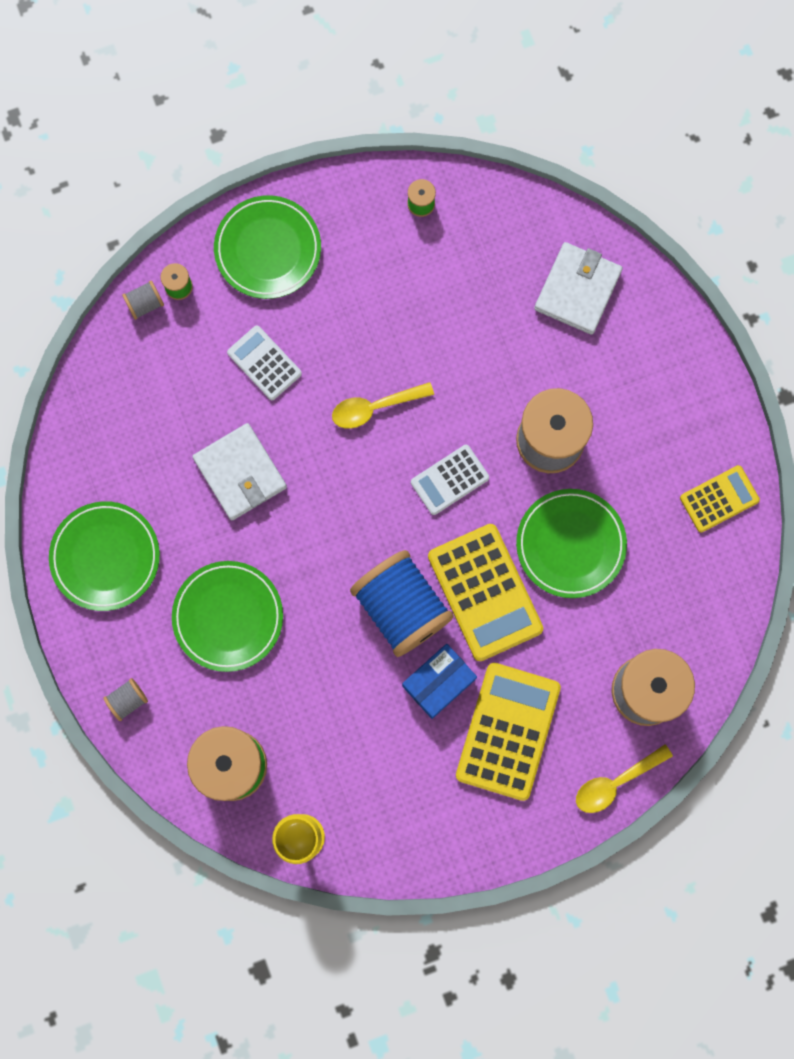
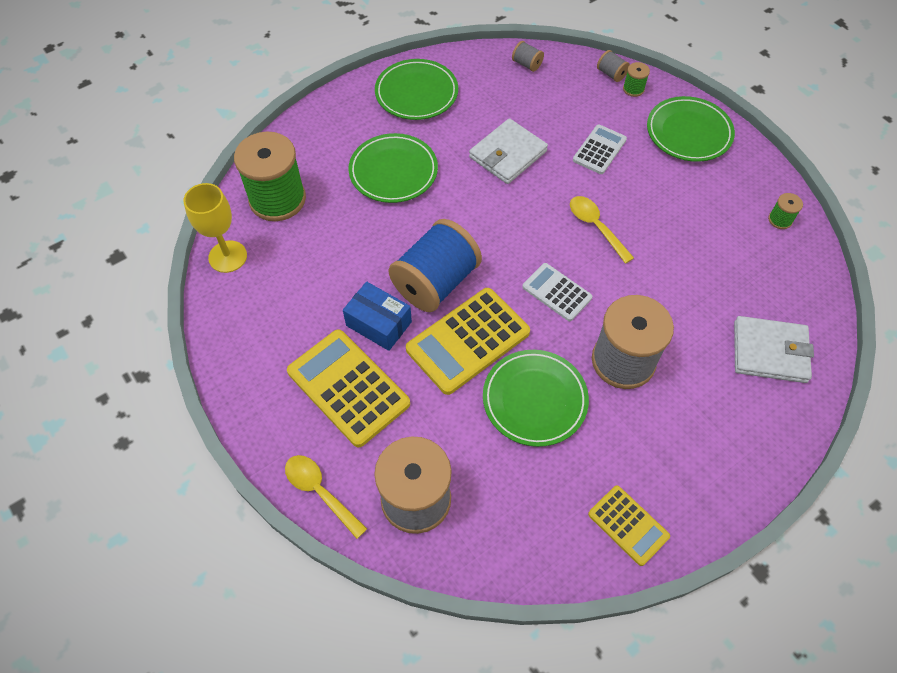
camera: 75 degrees right, 20 degrees down
(128, 700) = (314, 128): grey spool -> grey spool (527, 64)
(508, 731) = (348, 387): yellow calculator -> yellow calculator turned 135 degrees counterclockwise

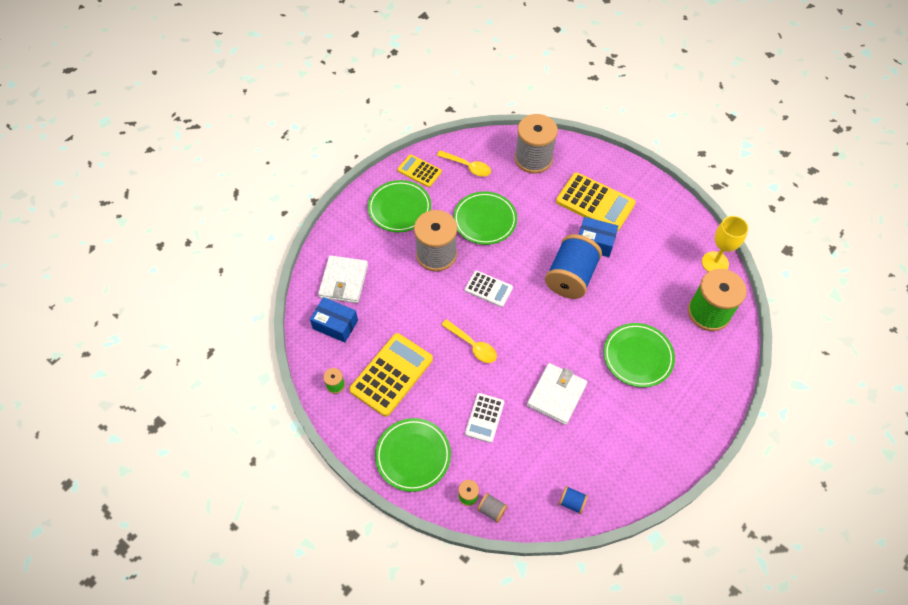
camera: 165 degrees right, 0 degrees up
(320, 492) = (584, 151): yellow spoon -> yellow spoon (467, 166)
(416, 93) = (655, 440): green plate -> green plate (399, 208)
(468, 341) = (536, 245): yellow calculator -> yellow calculator (392, 375)
(527, 64) = (571, 502): grey spool -> blue spool
(769, 352) = (344, 281): white wallet -> white wallet turned 75 degrees counterclockwise
(781, 292) = (335, 324): none -> blue box

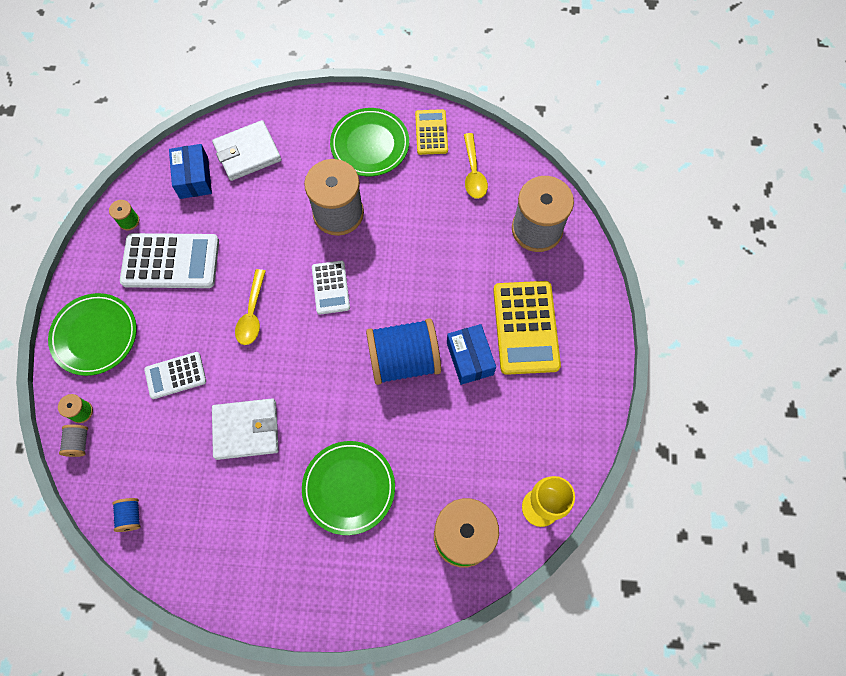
camera: 55 degrees right, 10 degrees up
(392, 375) = (171, 261): yellow calculator -> white calculator
(485, 220) = (415, 231): green plate -> none

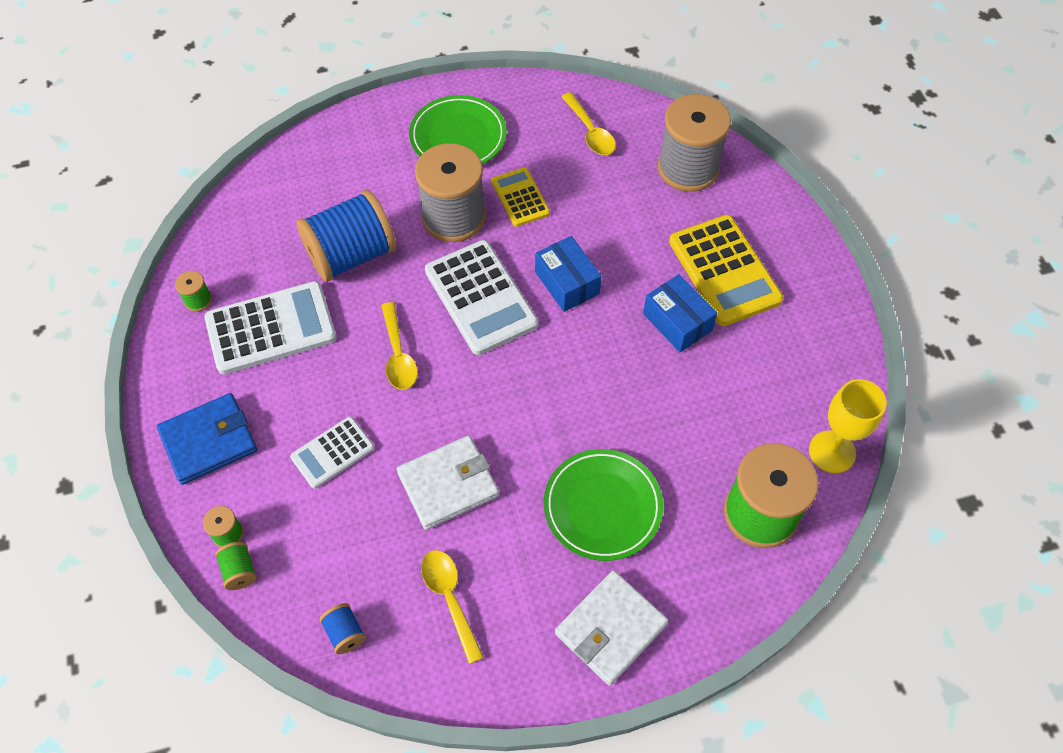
camera: 20 degrees left, 10 degrees down
(78, 443) = (239, 571): grey spool -> green spool
(95, 336) = (209, 441): green plate -> blue wallet
(194, 178) = (260, 230): blue box -> blue box (567, 283)
(211, 518) = (450, 599): none -> yellow spoon
(247, 153) = (315, 185): white wallet -> white wallet (611, 629)
(330, 287) = (480, 298): white calculator -> white calculator, size x1.73
(404, 360) = (602, 347): blue spool -> blue spool (351, 255)
(431, 132) = (523, 105): yellow calculator -> yellow calculator (520, 197)

